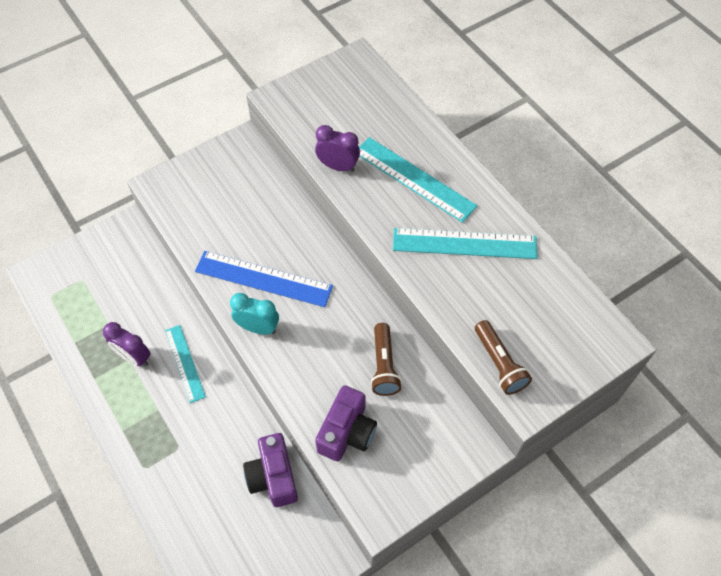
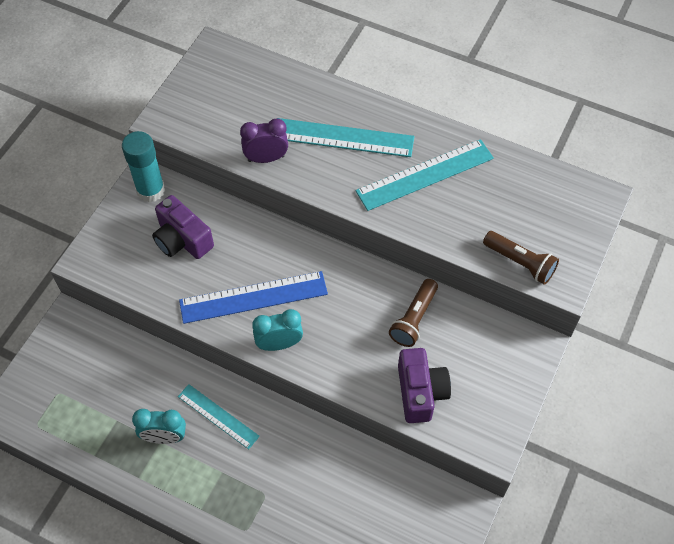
camera: 30 degrees left, 0 degrees up
(134, 357) = (164, 437): purple clock -> turquoise clock
(242, 153) = (150, 190): none -> turquoise glue stick
(273, 477) = (369, 471): purple camera -> purple camera (182, 240)
(384, 366) = (414, 319): brown flashlight -> brown flashlight turned 60 degrees clockwise

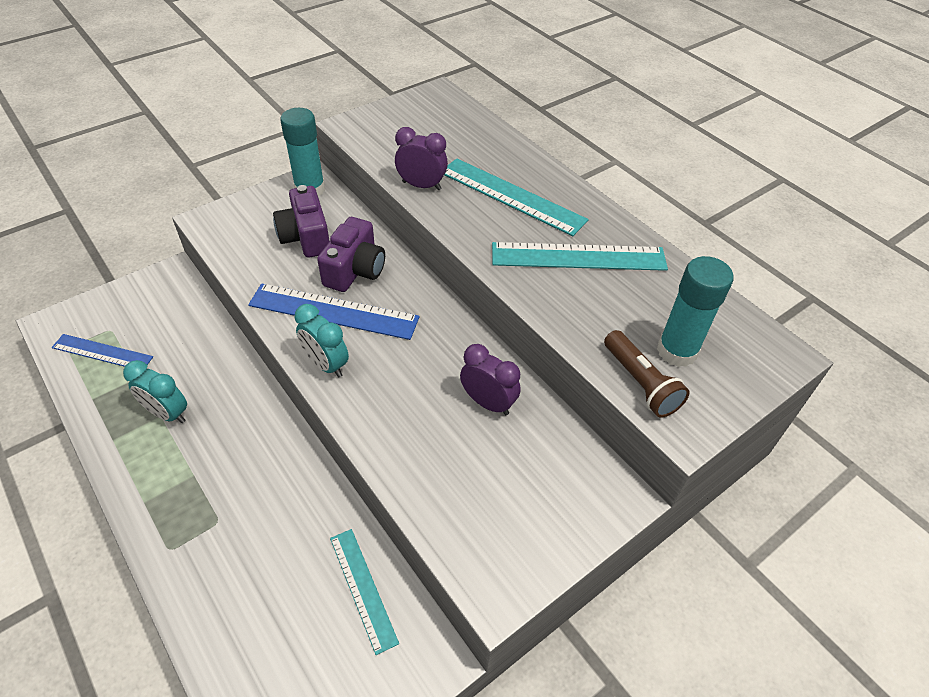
camera: 25 degrees right, 10 degrees down
(69, 415) = (102, 352): none -> blue ruler
(218, 416) = (232, 418): turquoise ruler -> turquoise ruler (363, 589)
(279, 344) = (326, 364): turquoise clock -> turquoise clock turned 150 degrees counterclockwise
(414, 319) = (488, 403): brown flashlight -> purple clock
(420, 392) = (445, 484): purple camera -> purple camera (355, 270)
(531, 226) = (677, 351): none -> turquoise glue stick

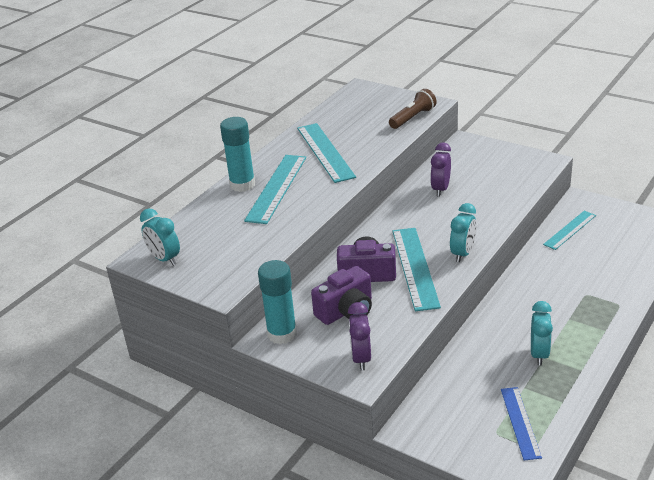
camera: 105 degrees left, 15 degrees down
(333, 311) = (415, 267): blue ruler -> turquoise ruler
(421, 186) = (288, 227): purple clock -> purple clock (361, 358)
(427, 104) = (164, 259): none -> turquoise clock
(677, 351) = (381, 112): turquoise glue stick -> turquoise glue stick (242, 185)

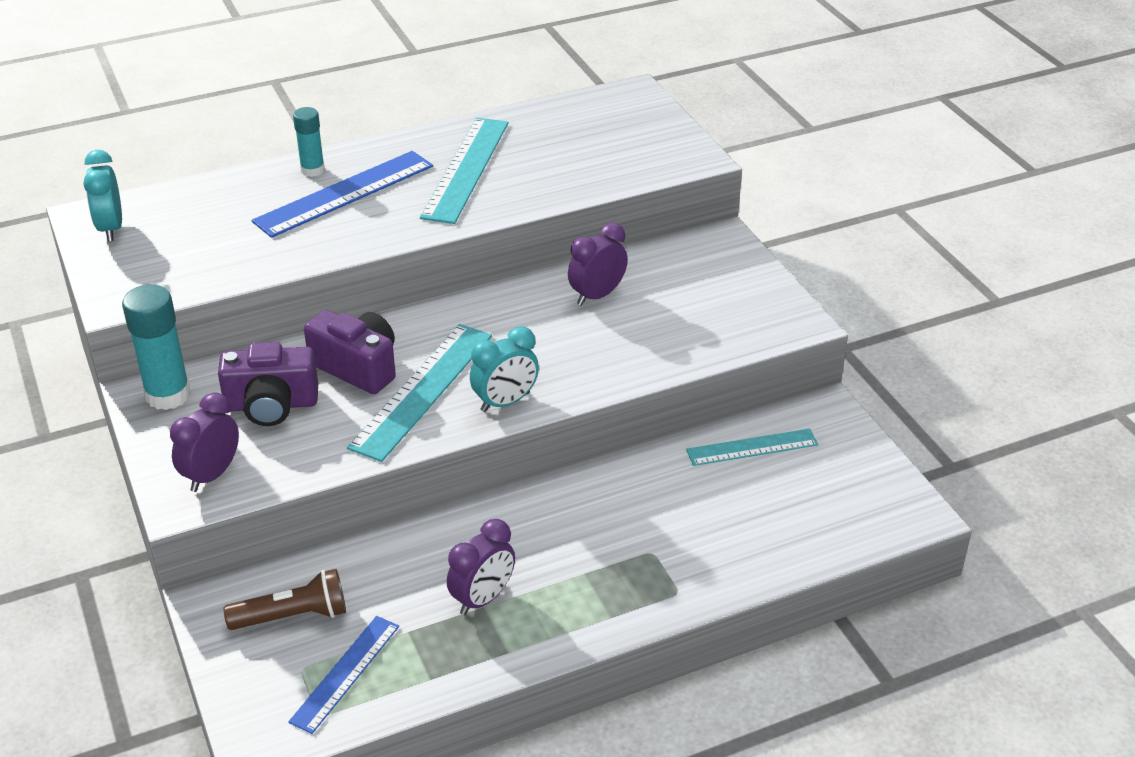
camera: 30 degrees right, 5 degrees up
(242, 185) = (312, 170): turquoise glue stick -> turquoise glue stick, size x0.61
(277, 188) = (344, 193): turquoise ruler -> blue ruler
(413, 118) = (642, 169): brown flashlight -> brown flashlight (293, 616)
(539, 354) = (482, 598): turquoise clock -> purple clock

